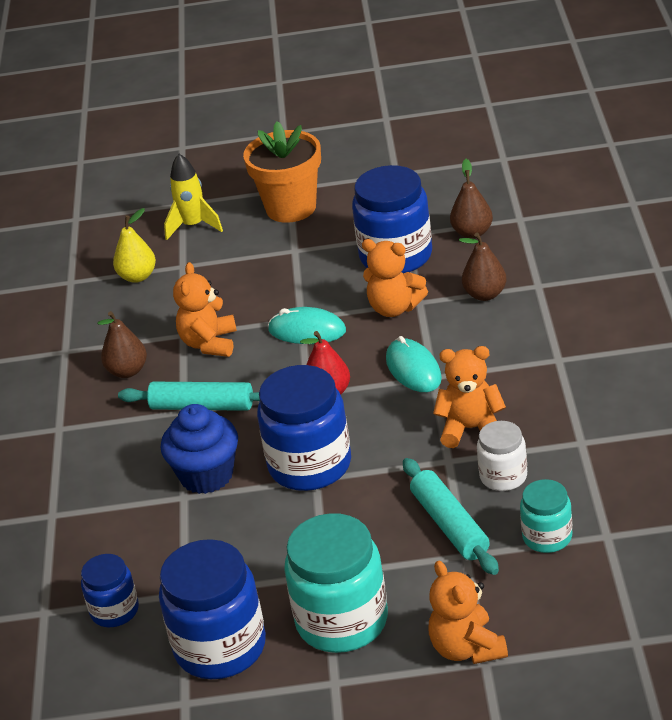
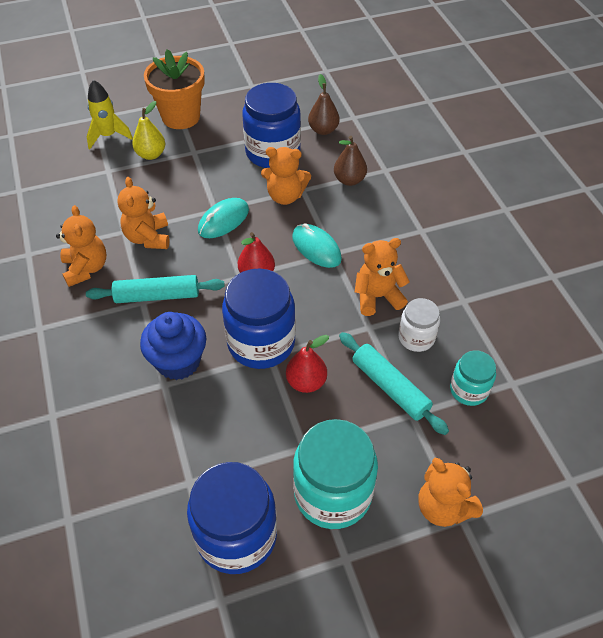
camera: 20 degrees left, 15 degrees up
(114, 611) = (132, 509): blue jar -> none
(127, 371) = (86, 268): brown pear -> orange teddy bear
(138, 276) = (74, 182): yellow pear -> yellow pear (151, 154)
(307, 331) = (223, 220): turquoise mouse -> turquoise mouse turned 45 degrees counterclockwise
(350, 510) = (306, 382): none -> red pear

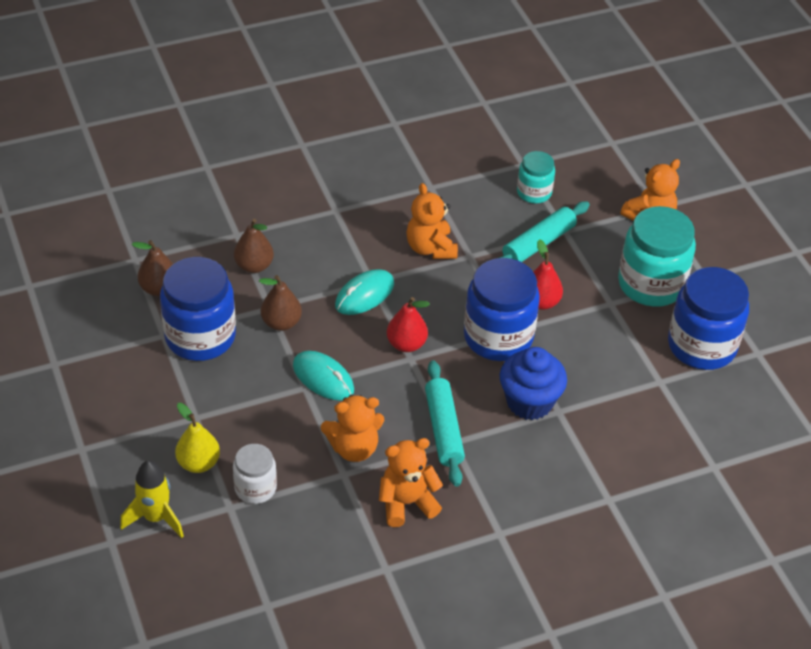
camera: 95 degrees left, 5 degrees down
(181, 117) = (119, 438): orange flower pot -> none
(285, 196) = (281, 323): orange teddy bear -> brown pear
(416, 337) = (479, 223): white jar -> white jar (255, 488)

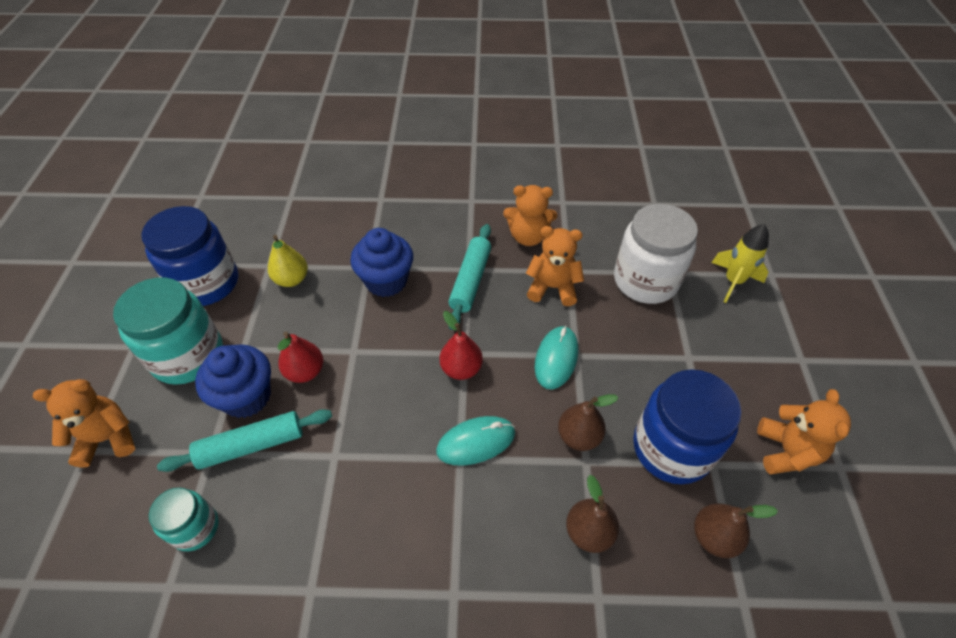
camera: 155 degrees left, 5 degrees up
(198, 463) = (691, 314): yellow pear -> yellow pear (292, 279)
(255, 488) = (645, 280): white jar -> white jar, size x1.82
(323, 378) = (556, 359): turquoise mouse -> turquoise mouse turned 45 degrees clockwise
(430, 248) = (371, 482): orange teddy bear -> orange teddy bear (786, 451)
(498, 337) = (371, 348): blue jar -> none
(572, 271) = (246, 397): none -> blue cupcake

